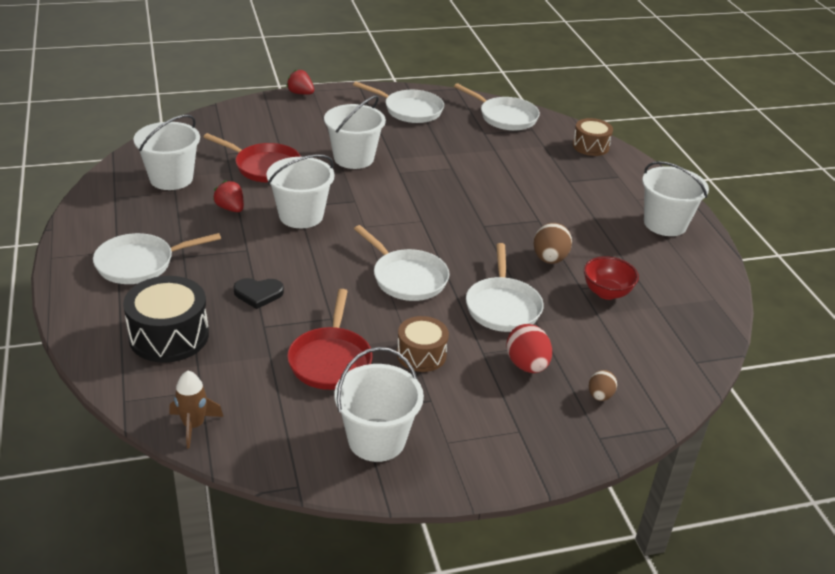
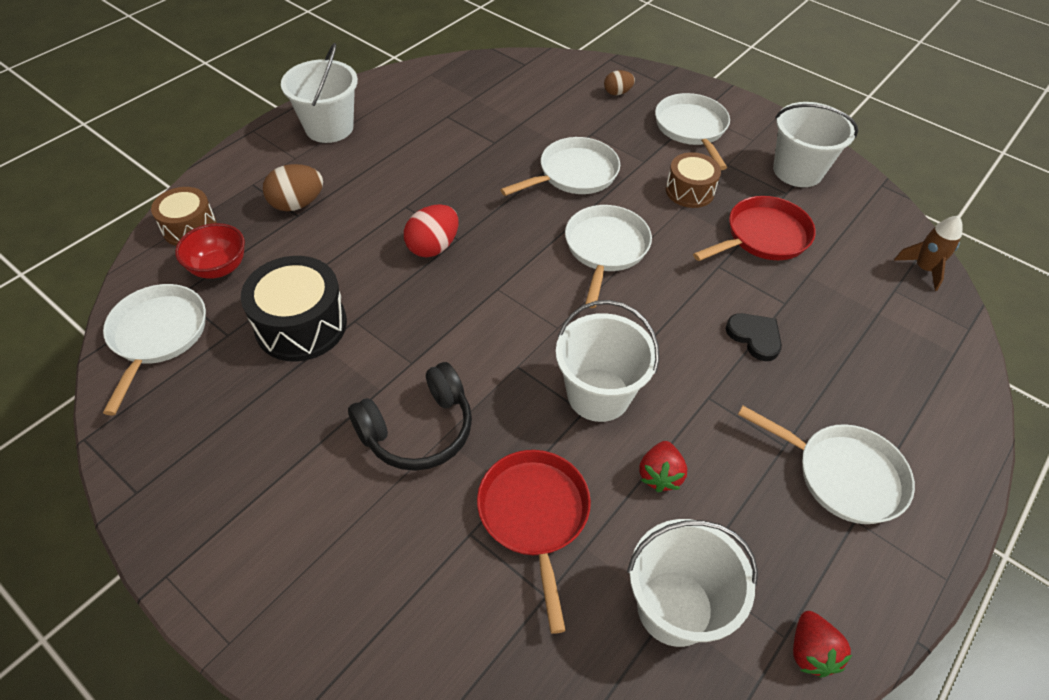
camera: 125 degrees left, 15 degrees up
(169, 336) = (882, 359): black drum -> black drum (301, 325)
(300, 93) = (255, 653): red strawberry -> red strawberry (810, 651)
(353, 158) = (418, 430): white bucket -> black headphones
(409, 110) = (212, 453): white pan -> white pan (692, 129)
(527, 365) = (629, 135): red egg -> red egg (433, 247)
(549, 259) = (470, 174): brown egg -> brown egg (297, 204)
(606, 292) = (485, 127): red bowl -> red bowl (219, 268)

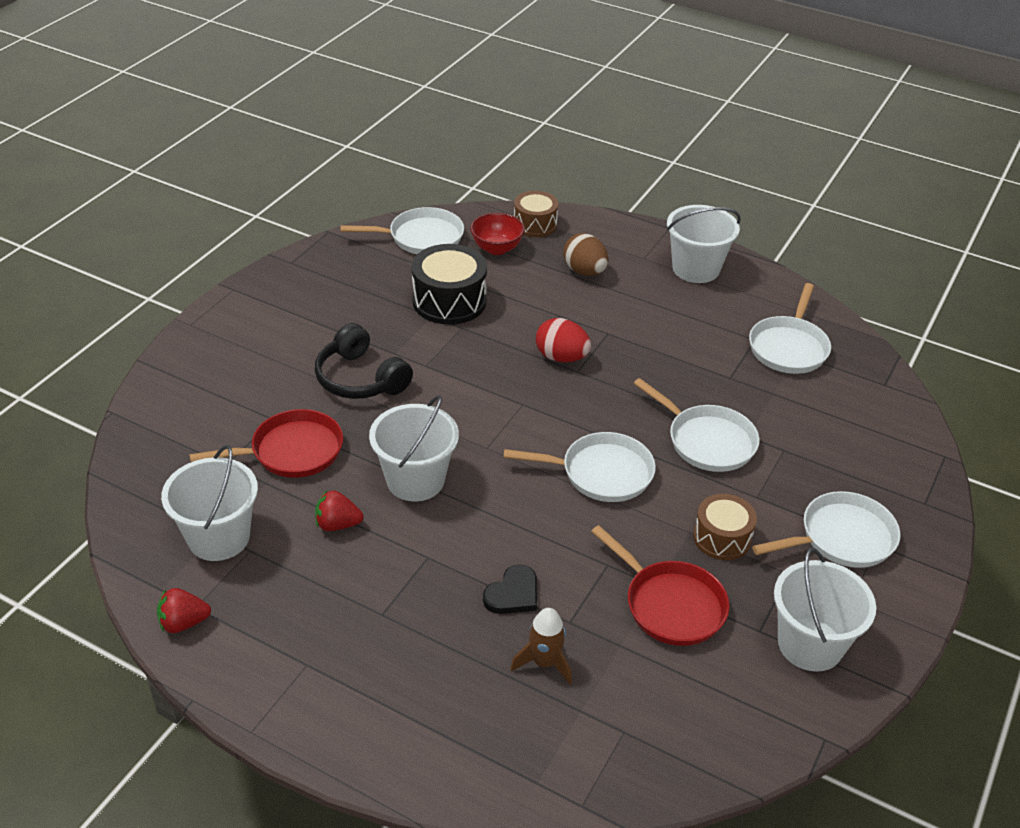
camera: 80 degrees right, 10 degrees down
(617, 93) = (876, 466): brown egg -> none
(842, 475) = (355, 657): white pan -> white pan (789, 347)
(923, 269) = (673, 768): brown rocket -> brown rocket (544, 662)

